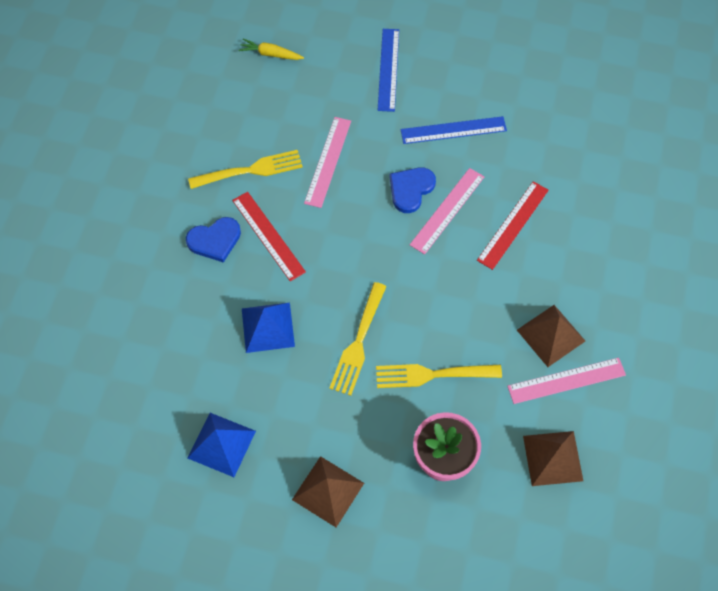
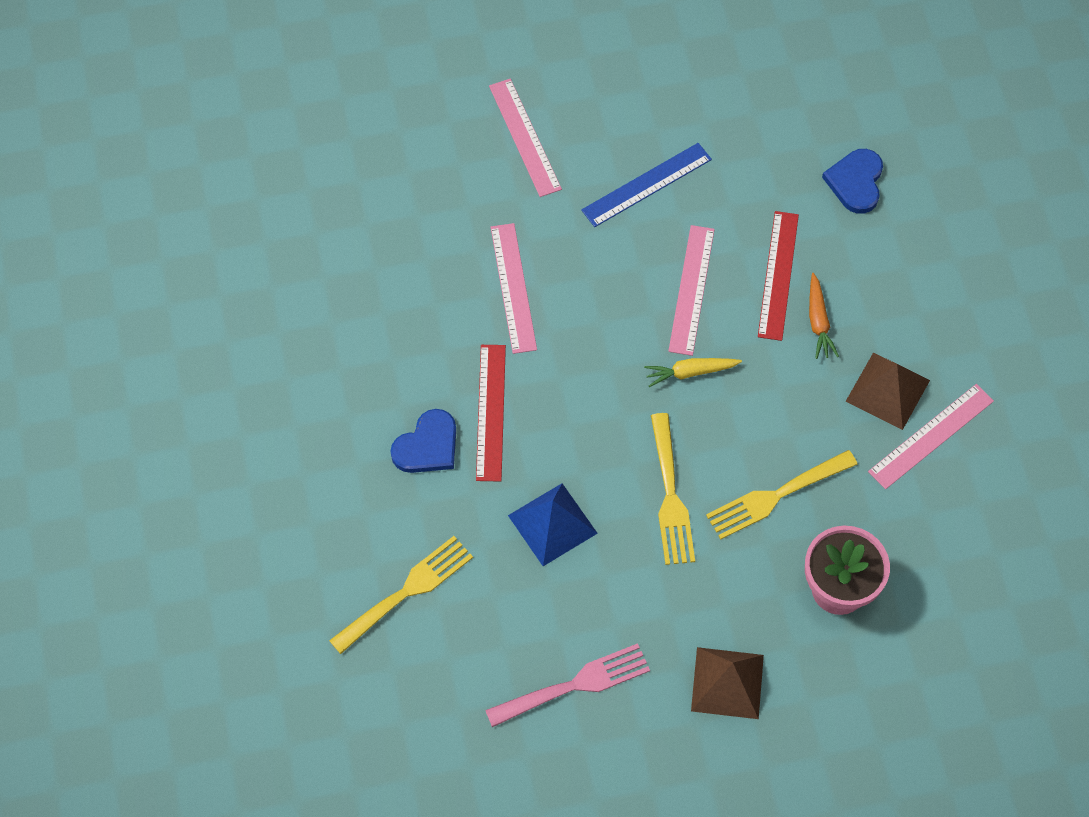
camera: 25 degrees left, 0 degrees up
(222, 444) = (574, 685): blue pyramid -> pink fork
(251, 170) = (423, 339): yellow fork -> yellow fork (406, 592)
(268, 235) = (490, 412): red ruler -> red ruler turned 60 degrees clockwise
(271, 54) = (363, 176): yellow carrot -> yellow carrot (690, 372)
(388, 69) = (525, 137): blue ruler -> pink ruler
(410, 189) = (634, 282): blue heart -> blue heart (856, 182)
(525, 267) = (818, 321): none -> orange carrot
(552, 458) = (959, 532): brown pyramid -> none

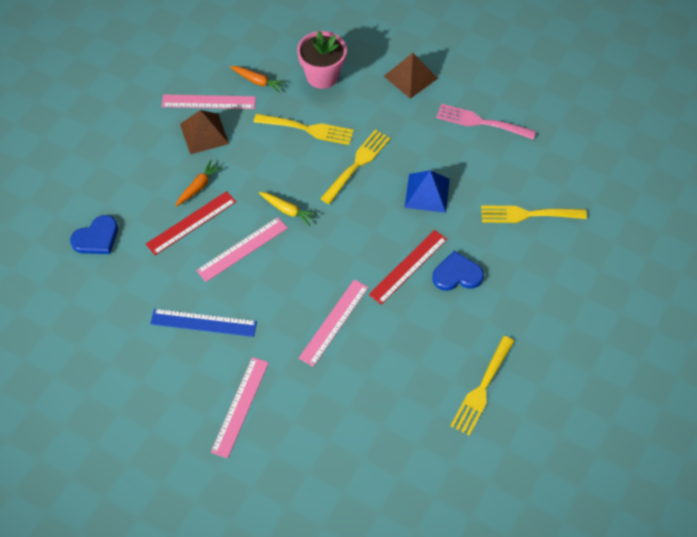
camera: 140 degrees left, 5 degrees down
(294, 337) = (482, 388): none -> yellow fork
(907, 513) = (257, 81): none -> orange carrot

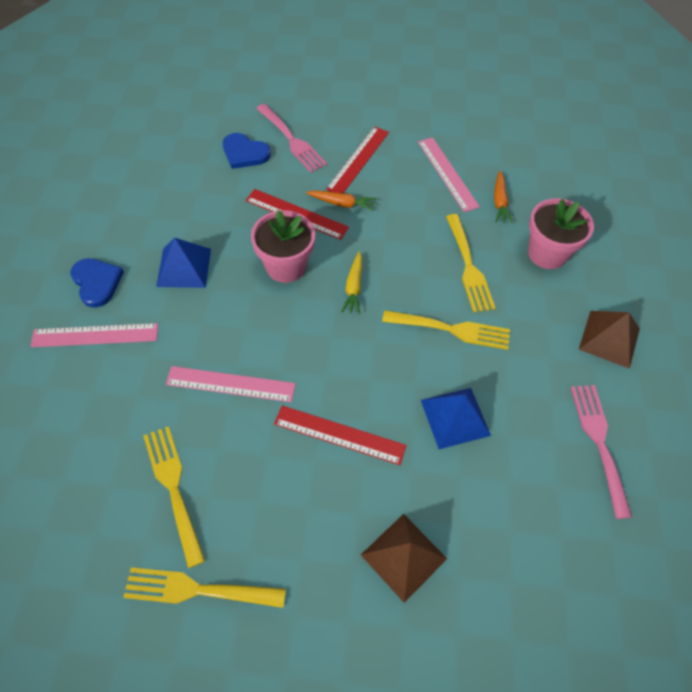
camera: 65 degrees right, 0 degrees up
(103, 196) = (292, 140): none -> pink fork
(157, 157) = (358, 160): none -> red ruler
(203, 323) = (184, 267): blue ruler -> blue pyramid
(204, 133) = (407, 184): brown pyramid -> brown pyramid (404, 556)
(242, 249) = (286, 266): pink ruler -> pink flower pot
(457, 274) = (354, 496): blue heart -> blue heart (97, 282)
(528, 214) = (492, 555): yellow fork -> yellow fork (174, 488)

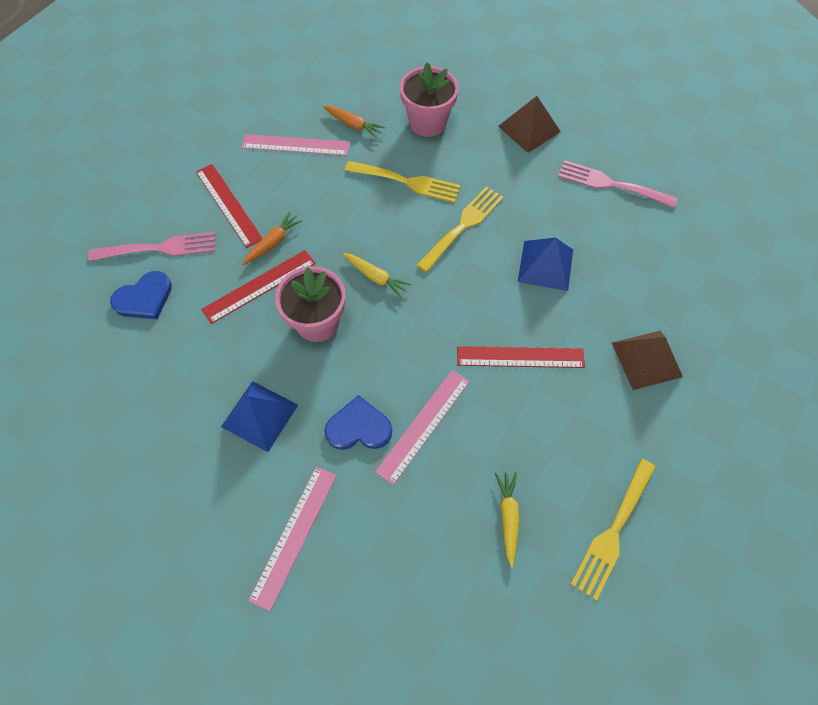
camera: 60 degrees left, 5 degrees up
(97, 282) = (224, 511): blue heart -> blue heart (358, 427)
(174, 488) = (508, 517): yellow fork -> yellow carrot
(339, 435) = (520, 357): red ruler -> red ruler turned 45 degrees clockwise

